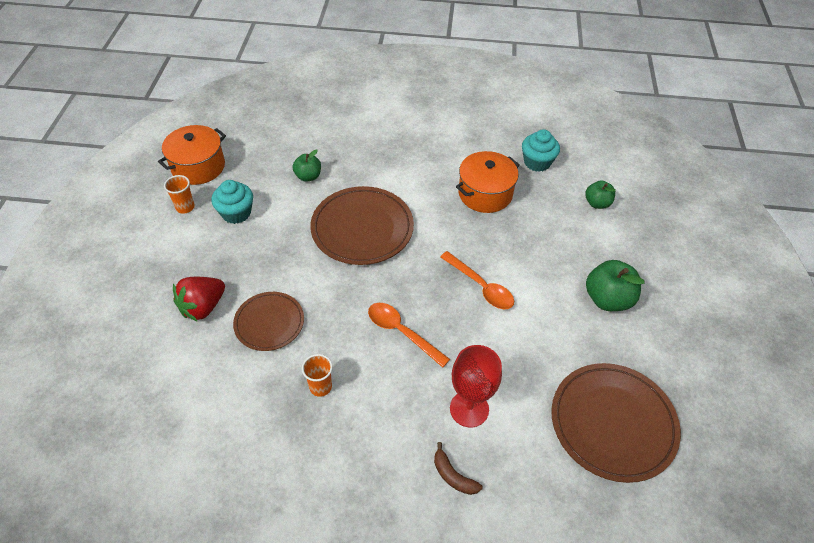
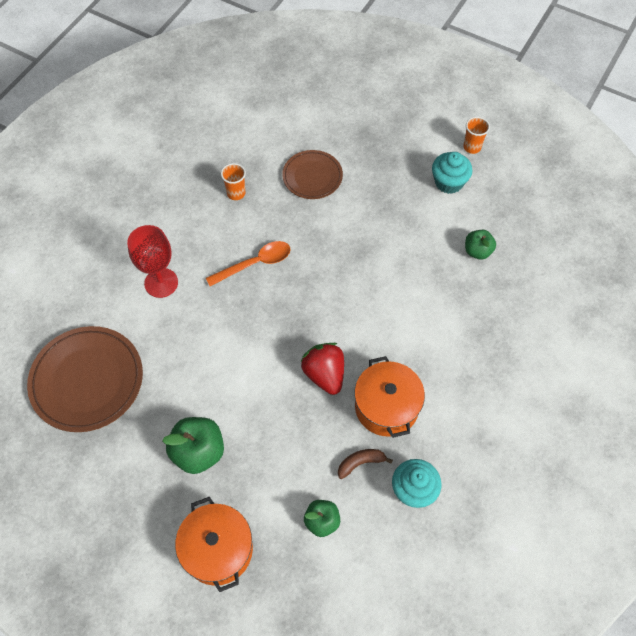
camera: 115 degrees right, 10 degrees up
(198, 167) = (525, 166): orange pot -> orange pot (218, 549)
(203, 307) = (350, 138): red strawberry -> red strawberry (324, 374)
(362, 228) = (386, 274): brown plate -> none
(453, 476) = (118, 250): brown banana -> brown banana (360, 463)
(481, 287) = (269, 345): orange spoon -> none

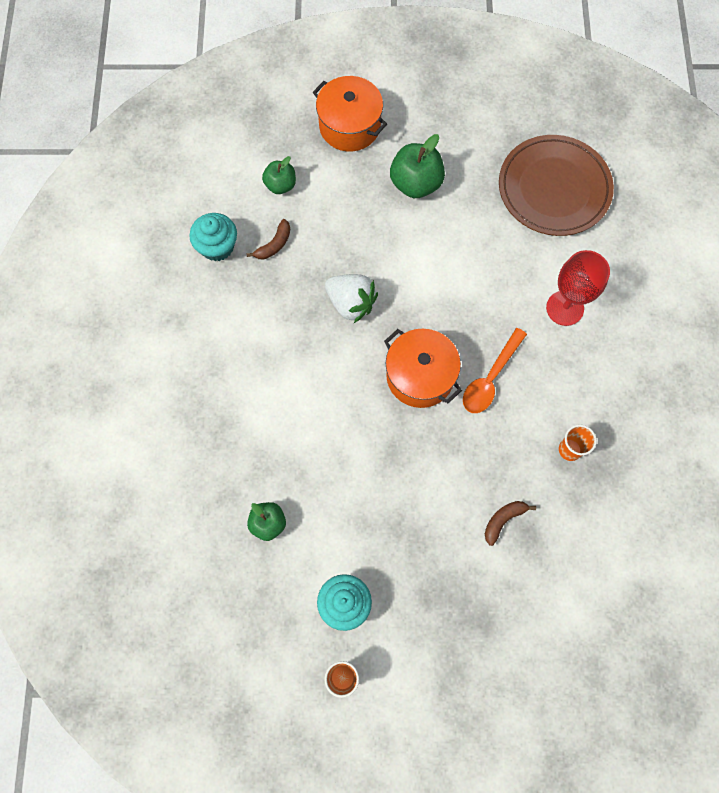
camera: 150 degrees right, 10 degrees up
(312, 176) = (503, 520): brown plate -> brown banana
(324, 374) = (351, 303): red strawberry -> white strawberry
(386, 407) = (277, 304): orange pot -> orange pot (420, 376)

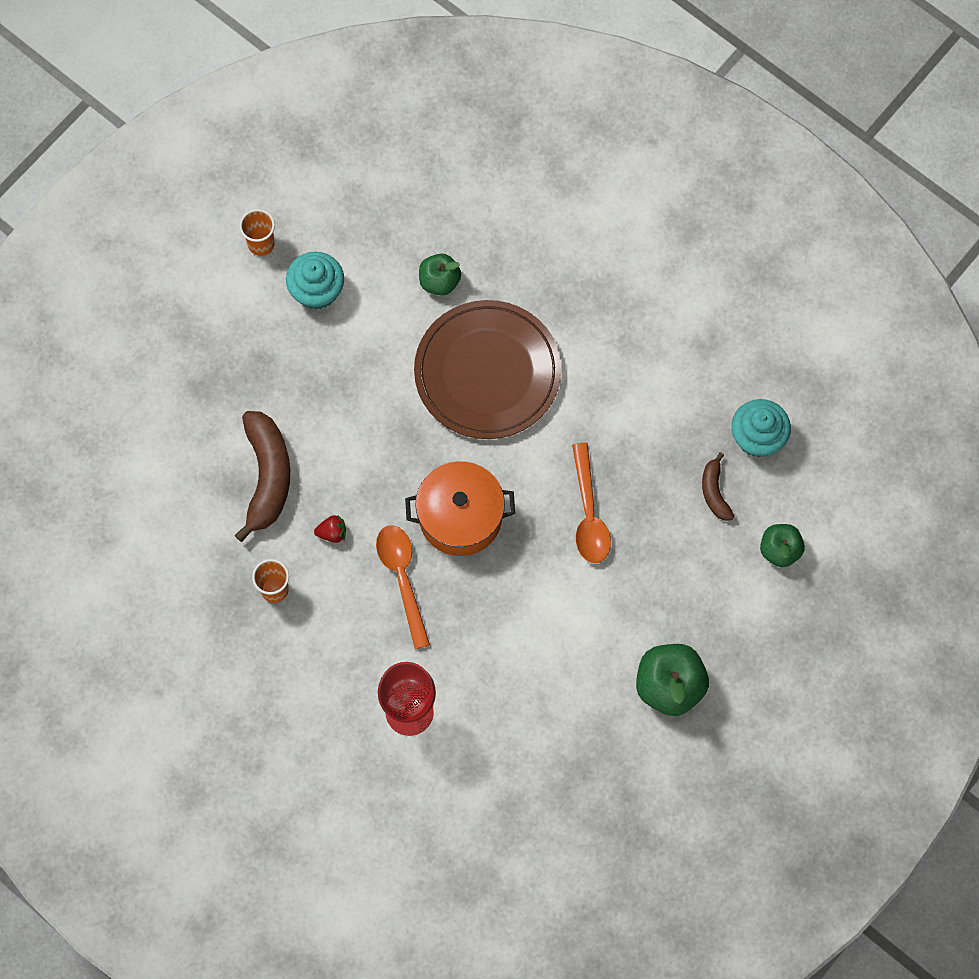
camera: 130 degrees right, 0 degrees up
(349, 126) = (796, 676): orange pot -> none
(351, 303) = (588, 514): white strawberry -> orange spoon
(501, 445) = (332, 533): none -> red strawberry
(503, 520) = (267, 476): brown banana -> brown banana, size x1.91
(554, 188) = (545, 822): brown plate -> brown plate (487, 372)

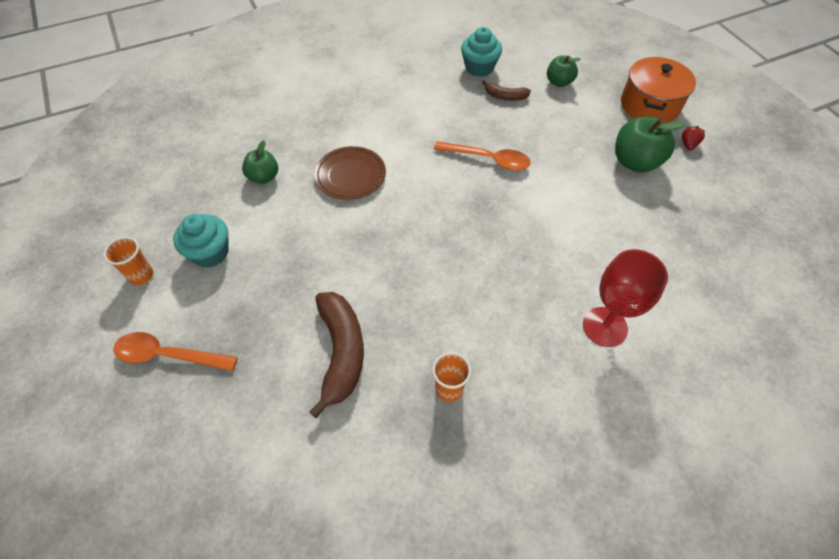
camera: 65 degrees left, 15 degrees down
(267, 476) = (341, 352): brown banana -> brown banana turned 60 degrees clockwise
(332, 533) = (419, 322): red strawberry -> red strawberry (688, 145)
(402, 578) = (484, 287): orange spoon -> orange spoon (168, 355)
(460, 517) = (452, 231): orange pot -> orange pot (649, 105)
(487, 372) = (350, 175): brown plate -> brown plate, size x0.61

